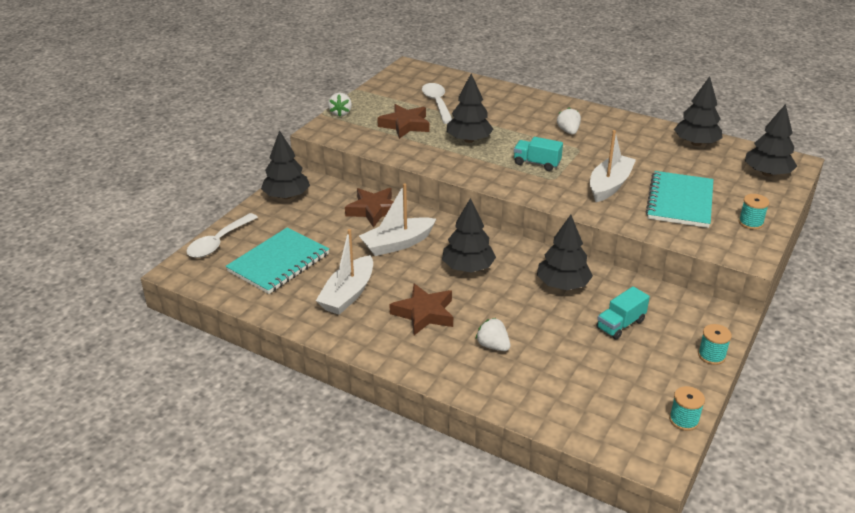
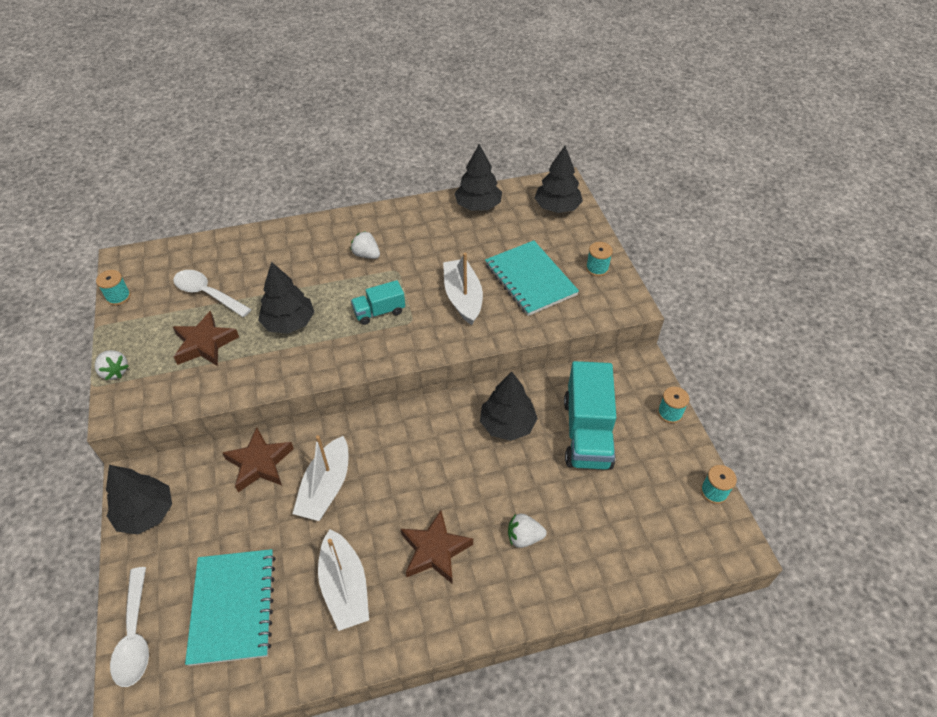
camera: 45 degrees left, 15 degrees up
(385, 81) = (118, 297): none -> turquoise spool
(468, 267) = (416, 466): black tree -> none
(620, 324) = (587, 432): turquoise truck -> turquoise truck, size x1.86

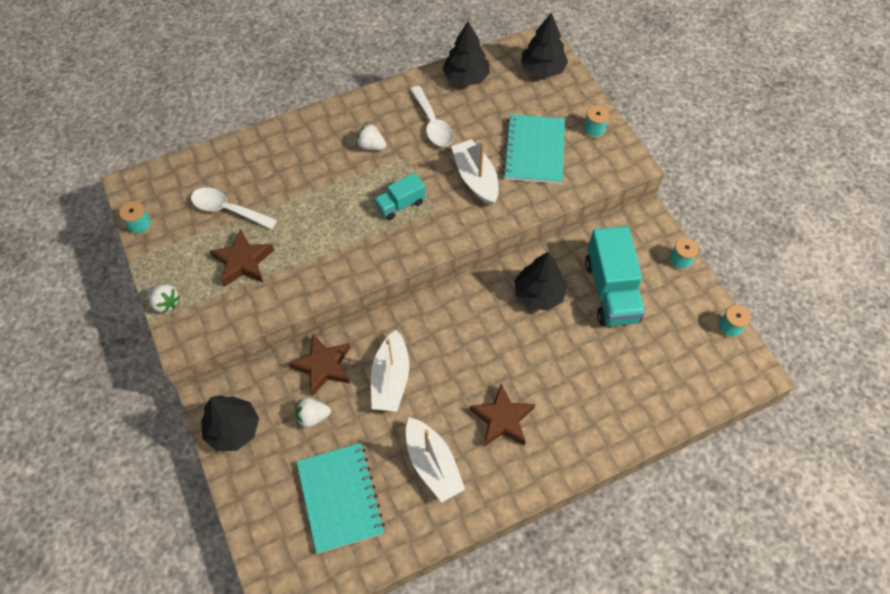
camera: 10 degrees left, 10 degrees up
(135, 635) = (262, 537): white spoon -> white spoon (433, 124)
(289, 323) = (317, 228): black tree -> none
(524, 537) = (576, 394): white strawberry -> white strawberry (313, 416)
(530, 280) = (534, 151): turquoise notebook -> turquoise notebook turned 45 degrees clockwise

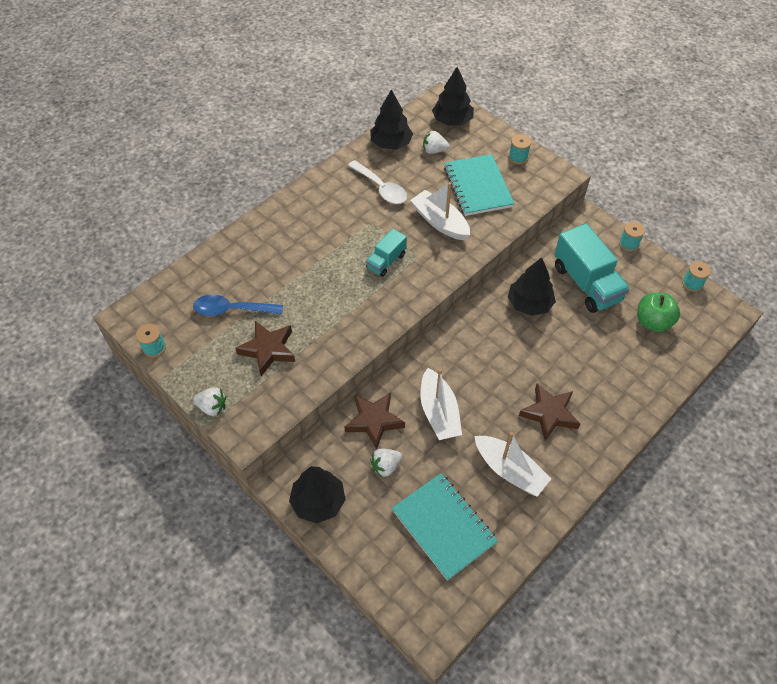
camera: 20 degrees left, 5 degrees down
(228, 210) = (232, 310): white spoon -> blue spoon
(371, 146) = (336, 220): white strawberry -> white strawberry (434, 150)
(663, 356) = (652, 322): none -> green apple

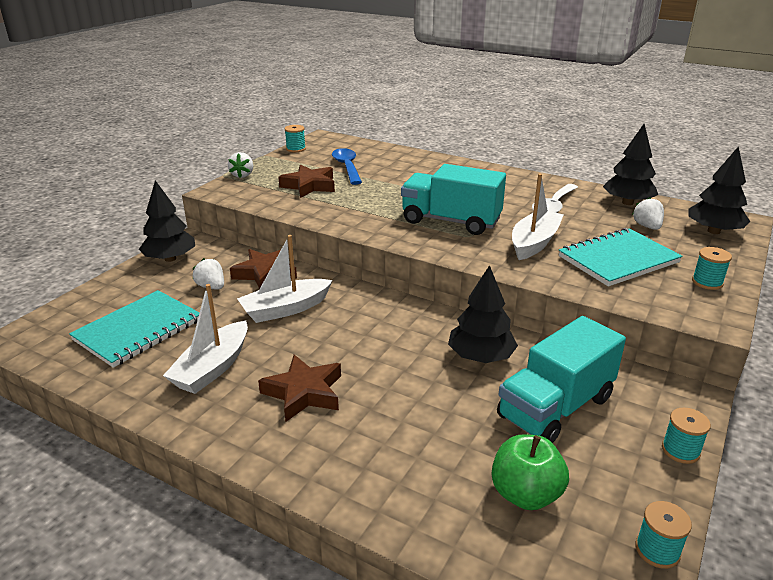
camera: 75 degrees right, 25 degrees down
(386, 261) = (451, 221): turquoise truck -> turquoise truck, size x1.86

